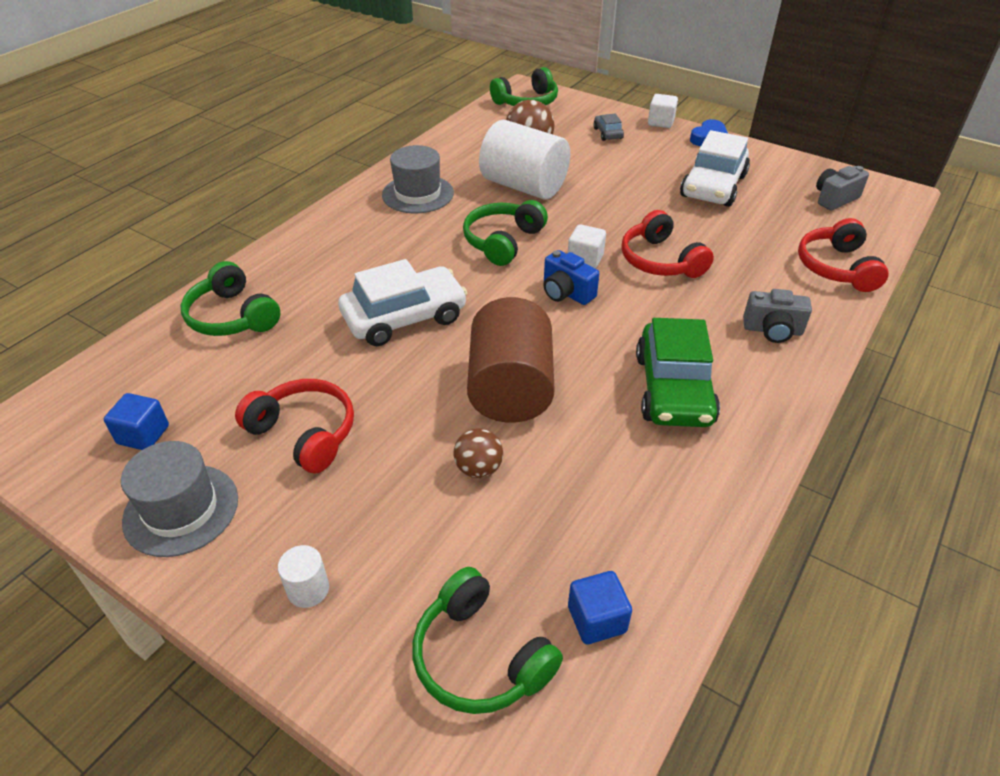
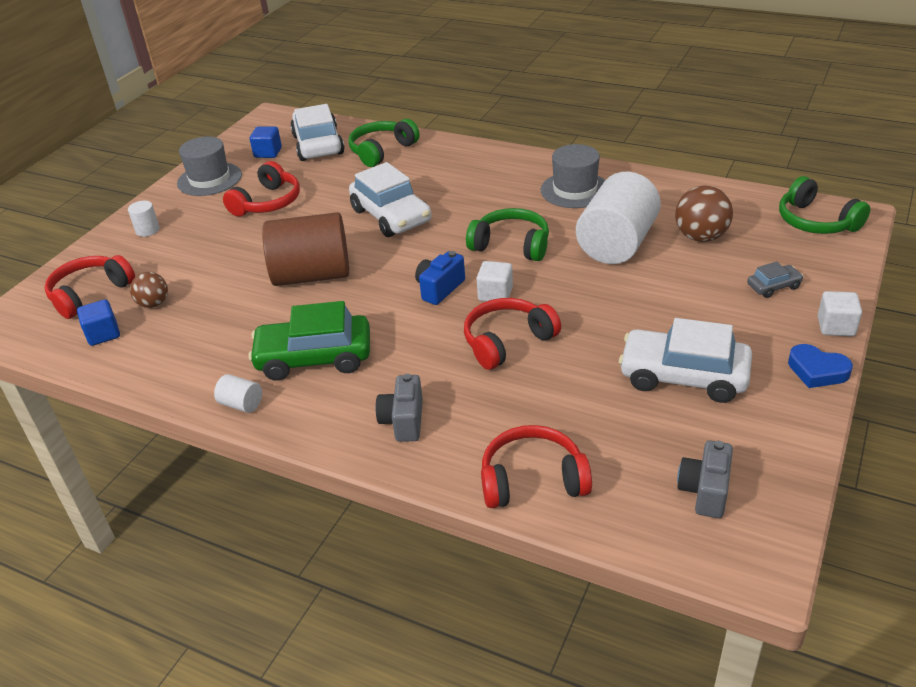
camera: 85 degrees right, 5 degrees down
(163, 377) = (318, 144): none -> white car
(478, 469) = (232, 273): brown ball -> brown ball (154, 304)
(480, 656) = (90, 294): green headphones -> red headphones
(752, 450) = (241, 404): none -> white cylinder
(834, 199) = (705, 491): grey camera -> grey camera turned 120 degrees counterclockwise

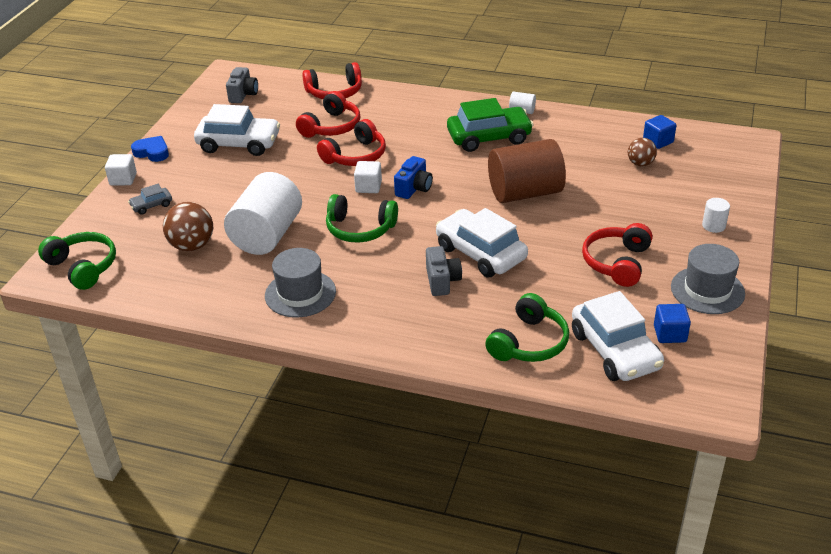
camera: 170 degrees right, 0 degrees up
(90, 294) = (702, 167): red headphones -> red headphones (331, 126)
(403, 421) = (414, 110): grey camera -> grey camera (442, 281)

